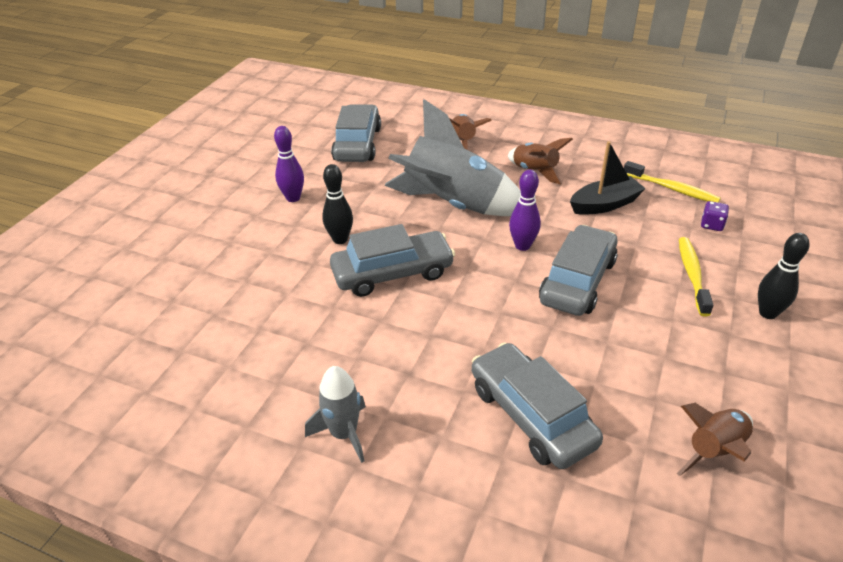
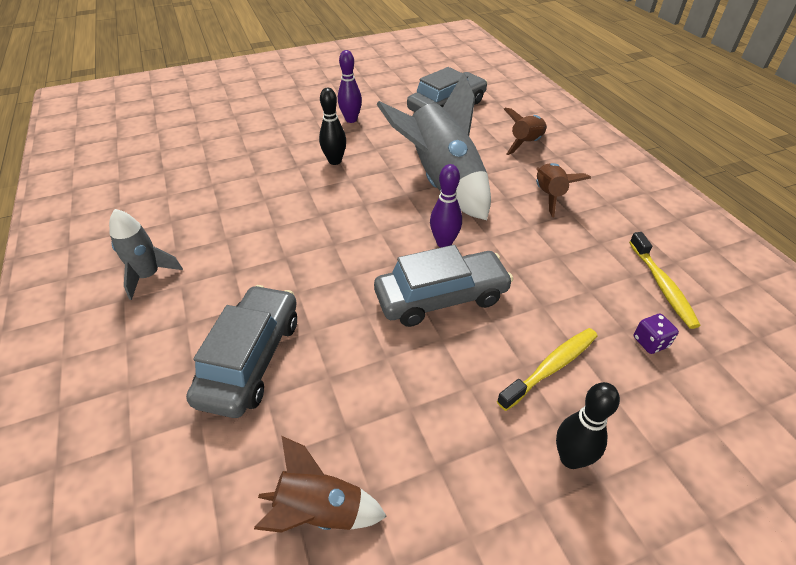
camera: 45 degrees right, 5 degrees up
(392, 273) = (329, 202): grey car -> none
(605, 204) = (568, 257): black boat -> none

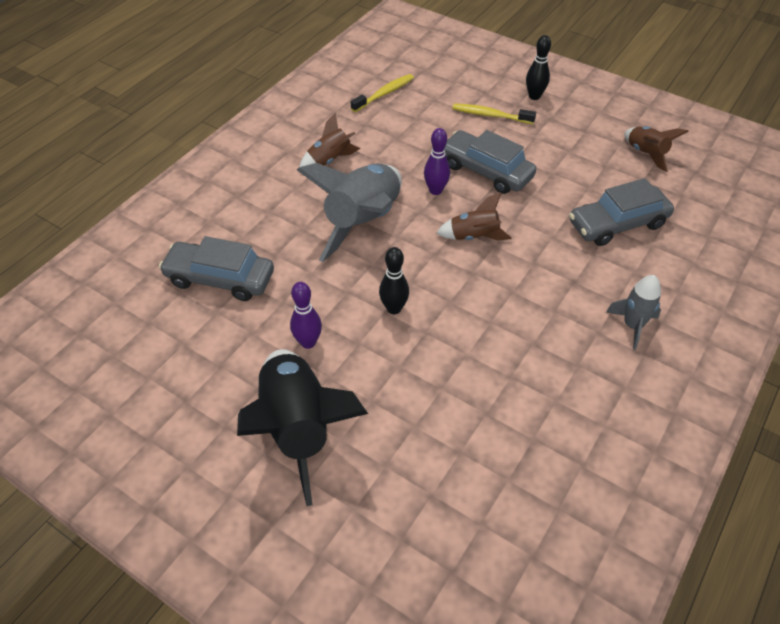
camera: 125 degrees left, 5 degrees up
(296, 99) = (298, 428): none -> black rocket
(526, 144) = (257, 197): brown rocket -> brown rocket (474, 236)
(650, 342) = (436, 89): purple dice -> none

